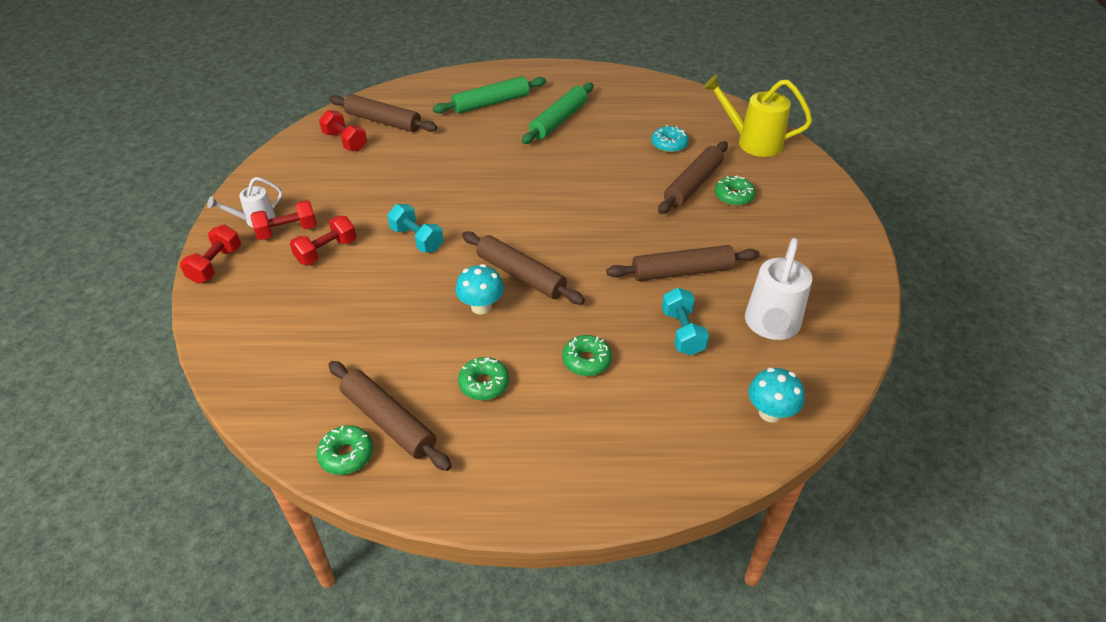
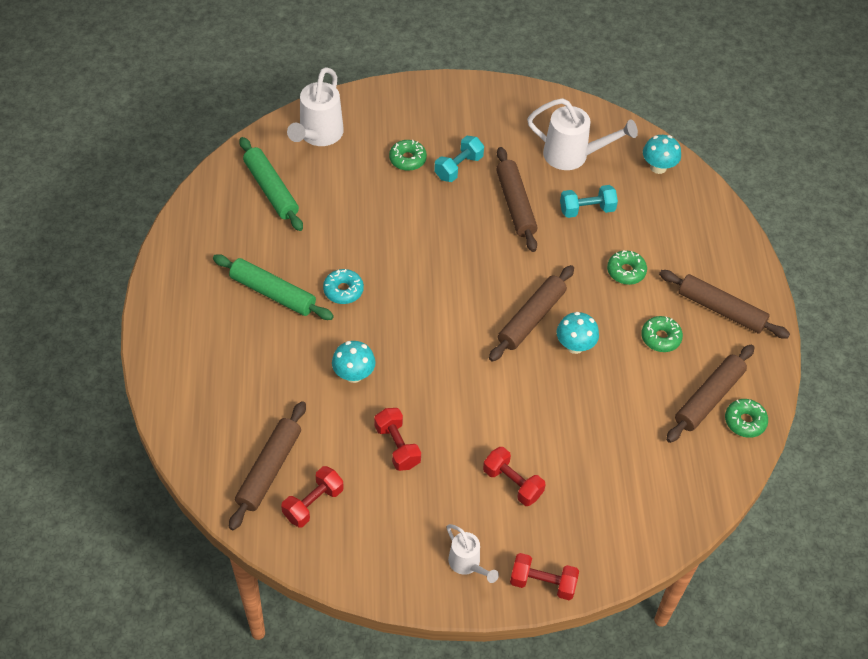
camera: 95 degrees left, 10 degrees up
(287, 231) = (483, 527): red dumbbell -> red dumbbell (397, 446)
(417, 239) = (487, 406): turquoise dumbbell -> turquoise dumbbell (458, 167)
(467, 161) = (354, 374): none -> turquoise mushroom
(491, 103) = (232, 360): green rolling pin -> green rolling pin (271, 189)
(669, 144) = (322, 200): turquoise donut -> turquoise donut (343, 290)
(693, 184) = (390, 187): brown rolling pin -> brown rolling pin (721, 310)
(752, 142) = (318, 135): yellow watering can -> white watering can

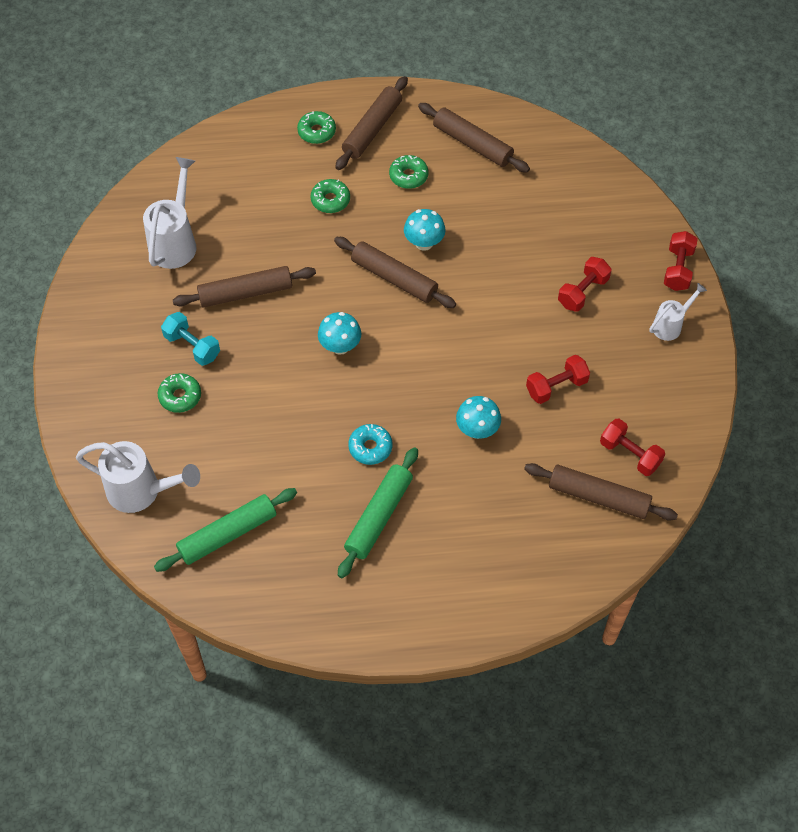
camera: 90 degrees left, 5 degrees up
(586, 209) = (251, 230): turquoise dumbbell -> none
(658, 167) = (192, 169): turquoise mushroom -> turquoise mushroom (340, 346)
(745, 421) = (494, 120): green donut -> green donut (316, 132)

